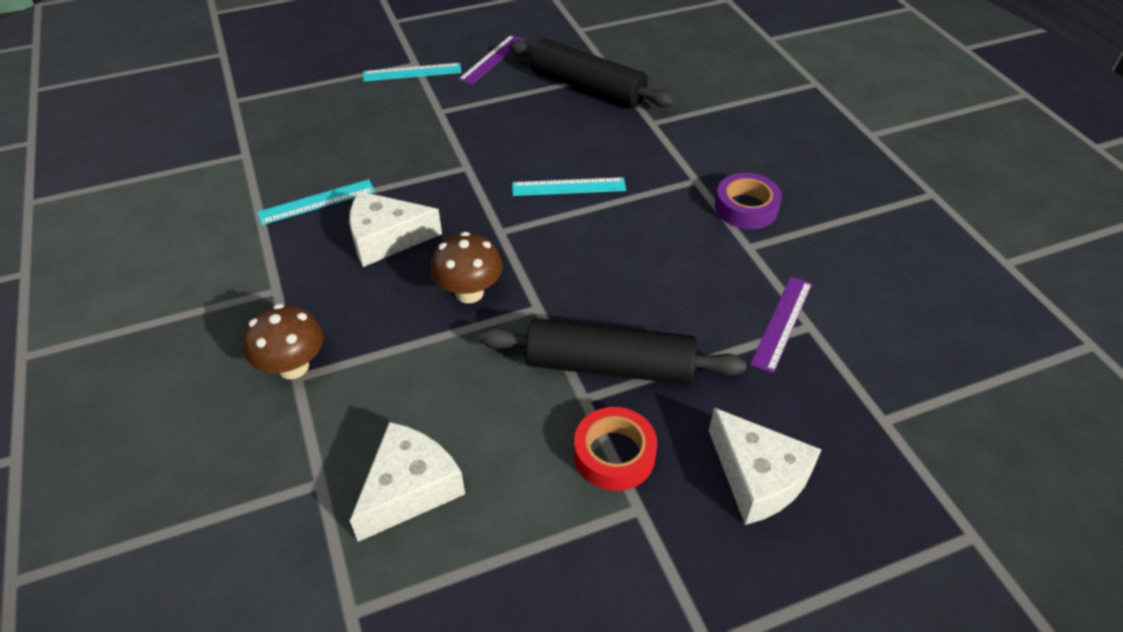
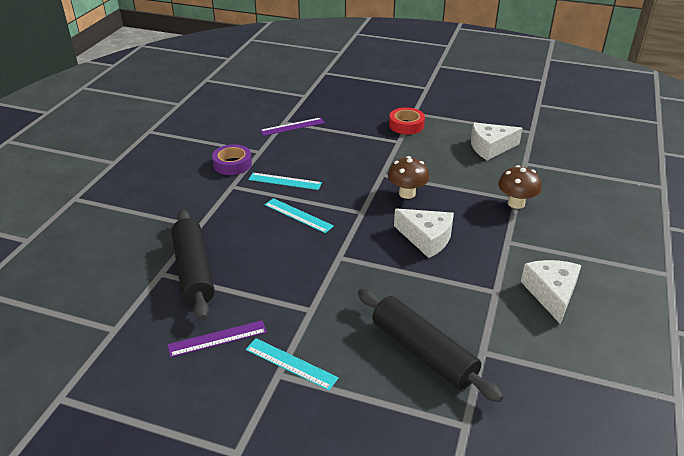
camera: 140 degrees left, 10 degrees down
(316, 202) = (452, 282): turquoise ruler -> turquoise ruler (285, 181)
(609, 366) = (377, 145): black rolling pin -> black rolling pin (423, 352)
(758, 478) = (366, 103): white cheese -> white cheese (551, 294)

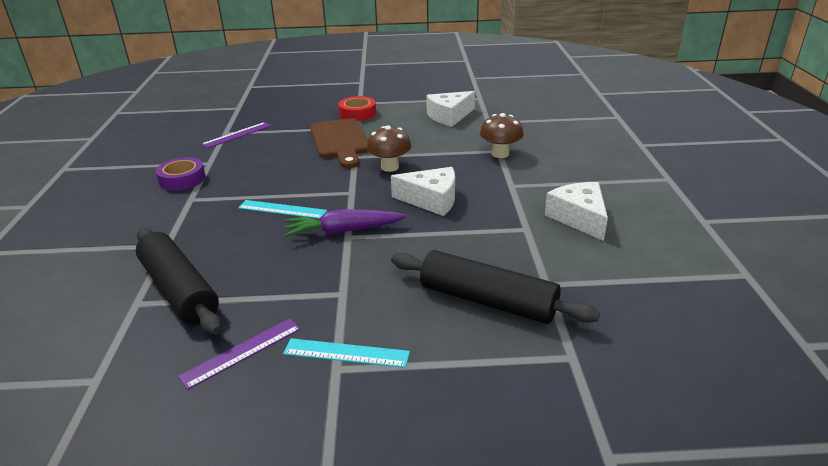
camera: 20 degrees left, 5 degrees down
(285, 181) = (251, 182): turquoise ruler -> none
(337, 250) = (343, 231): none -> purple carrot
(376, 153) = (340, 141): none -> brown cutting board

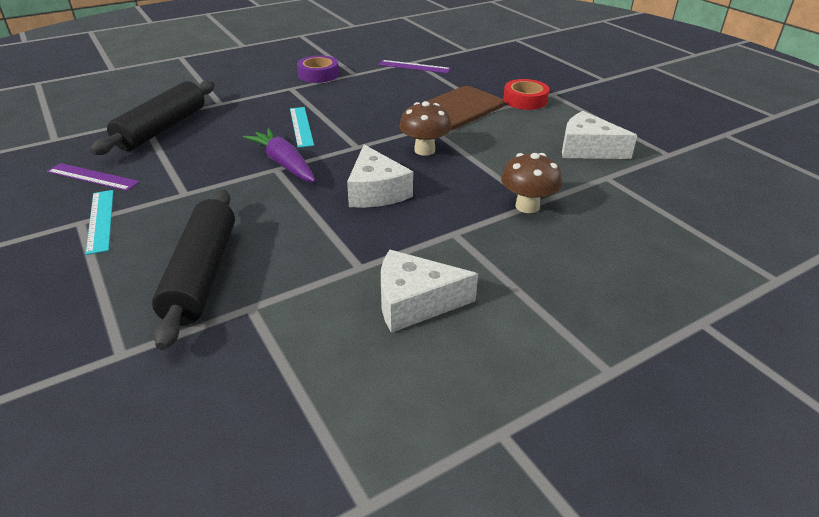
camera: 60 degrees right, 5 degrees up
(579, 218) = (415, 302): white cheese -> white cheese turned 135 degrees counterclockwise

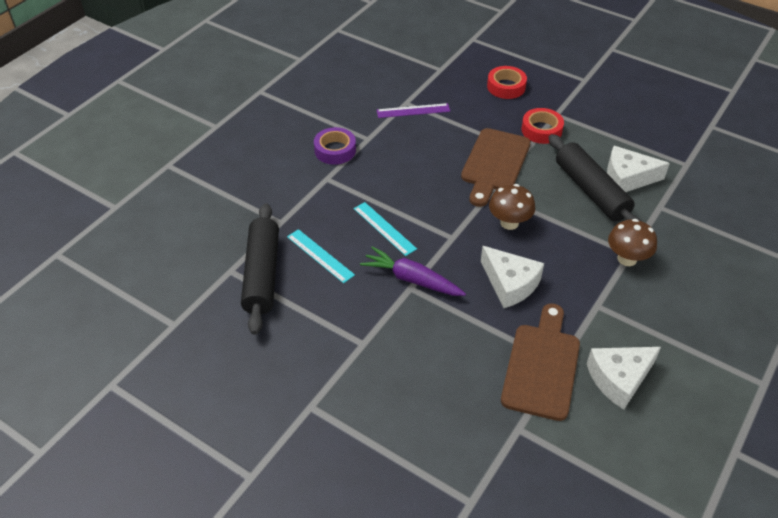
camera: 25 degrees left, 10 degrees up
(93, 177) = (265, 355): purple ruler -> none
(100, 220) = (326, 398): turquoise ruler -> turquoise ruler (320, 255)
(201, 274) = (458, 416): black rolling pin -> black rolling pin (591, 191)
(337, 263) = (542, 366): none -> brown cutting board
(518, 69) = (506, 87): none -> red tape

